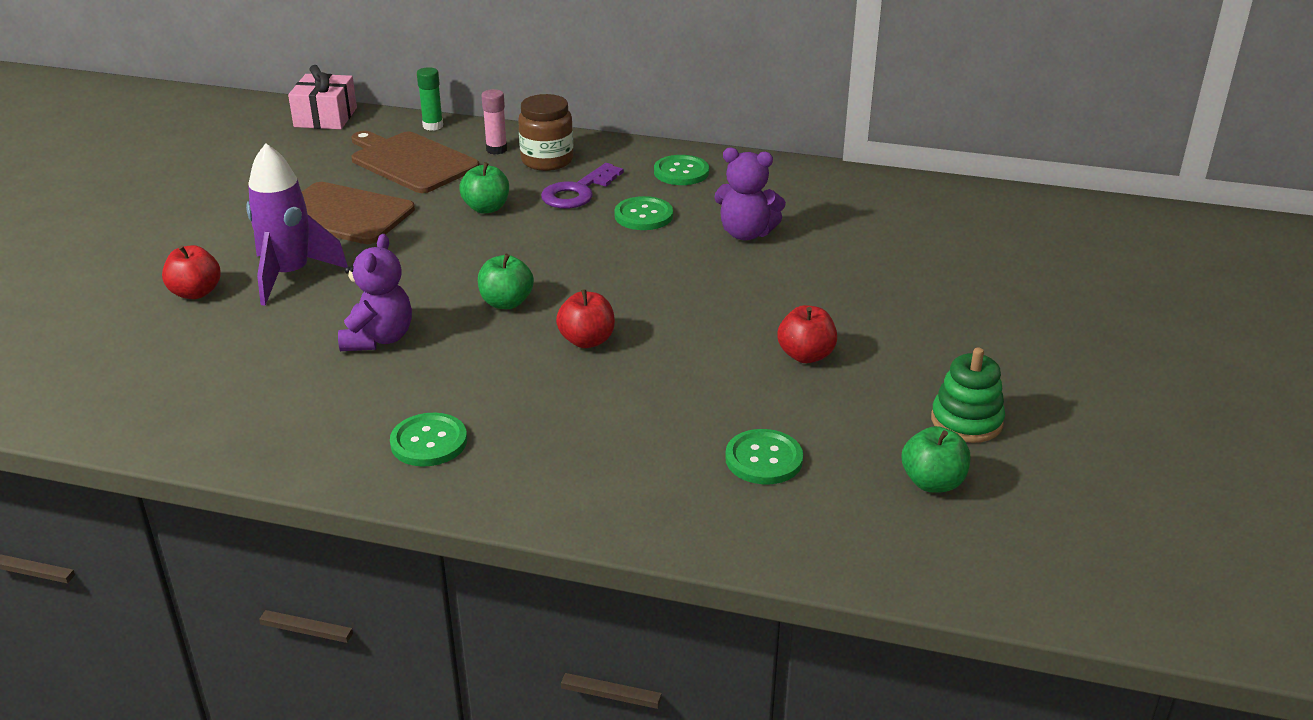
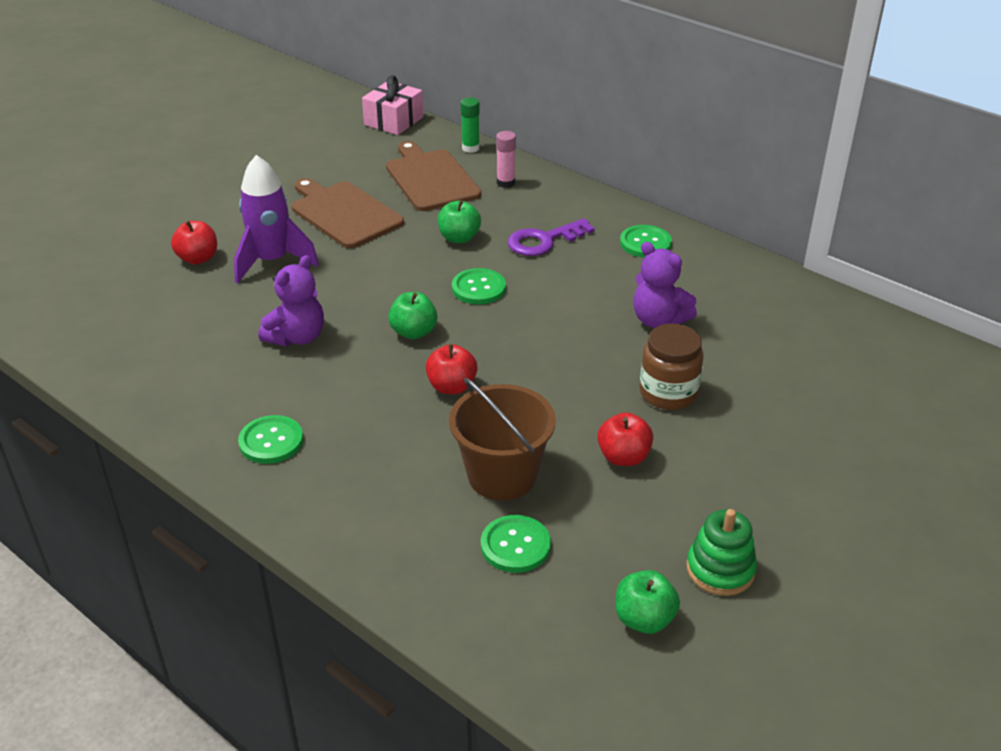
camera: 25 degrees right, 5 degrees up
(547, 160) = (539, 204): brown jar -> brown jar (668, 393)
(643, 215) = (582, 278): green button -> green button (478, 288)
(701, 403) = (502, 475): none -> brown bucket

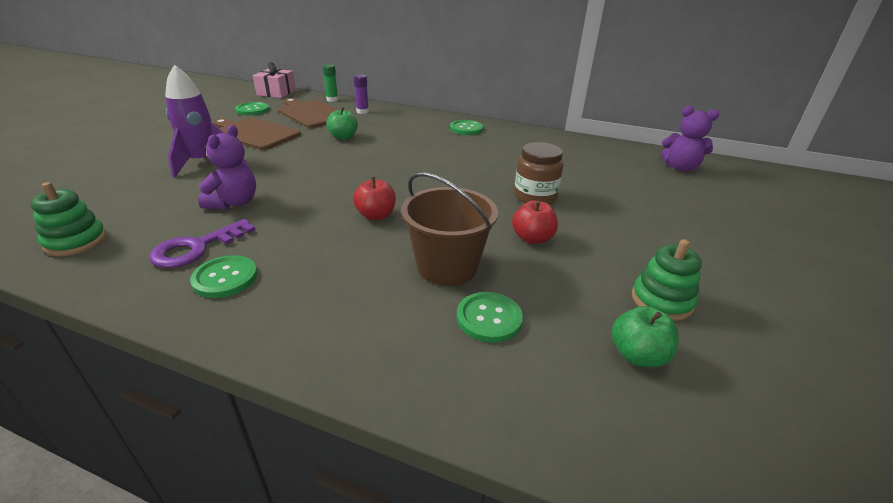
camera: 20 degrees left, 5 degrees down
(135, 365) = (76, 241): none -> green stacking toy
(198, 258) = (137, 167): red apple -> none
(413, 332) = (331, 188): green apple -> none
(478, 288) = (369, 160): green button -> green button (252, 110)
(506, 183) = (362, 112): pink glue stick -> purple glue stick
(543, 241) = (401, 133): purple key -> purple key (196, 248)
(658, 320) = (500, 161): purple teddy bear -> purple teddy bear (680, 168)

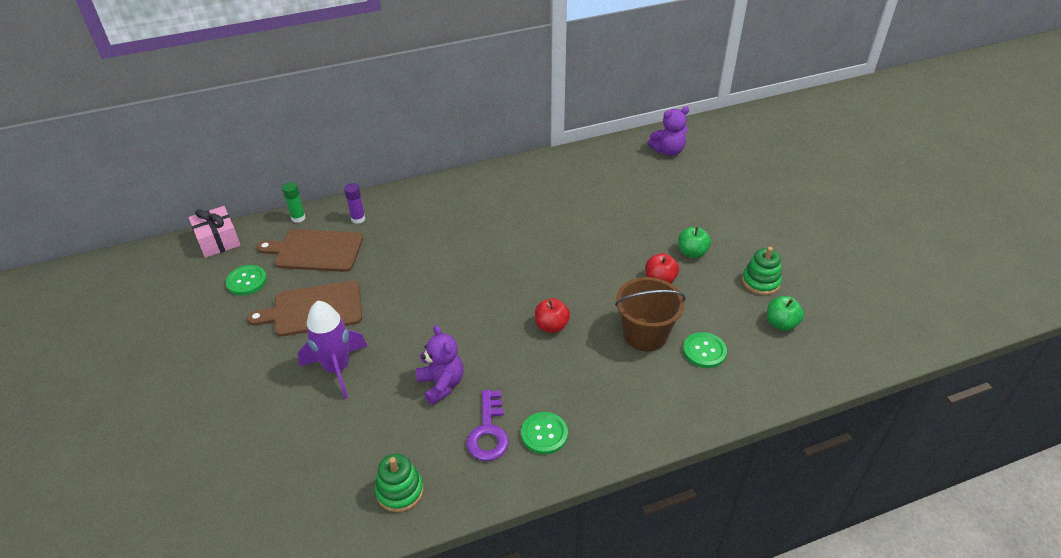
camera: 40 degrees left, 10 degrees up
(343, 137) = (400, 264): green apple -> green apple (692, 252)
(466, 129) = (479, 190): green button -> none
(535, 197) = (619, 241): brown jar -> none

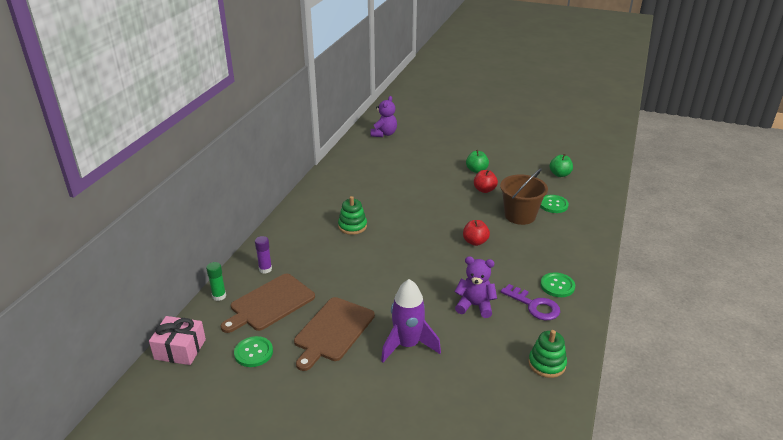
camera: 50 degrees left, 10 degrees down
(760, 282) = (524, 164): green stacking toy -> green stacking toy (352, 226)

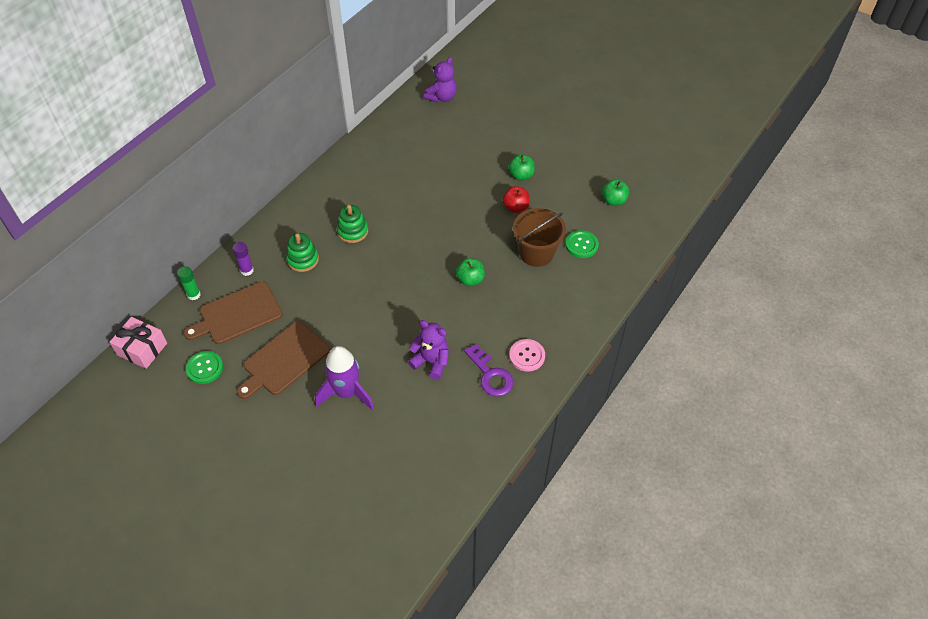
camera: 15 degrees right, 20 degrees up
(475, 242) = (470, 279): red apple -> green apple
(547, 364) = (467, 445): green stacking toy -> green stacking toy (303, 259)
(557, 286) = (527, 356): green button -> pink button

